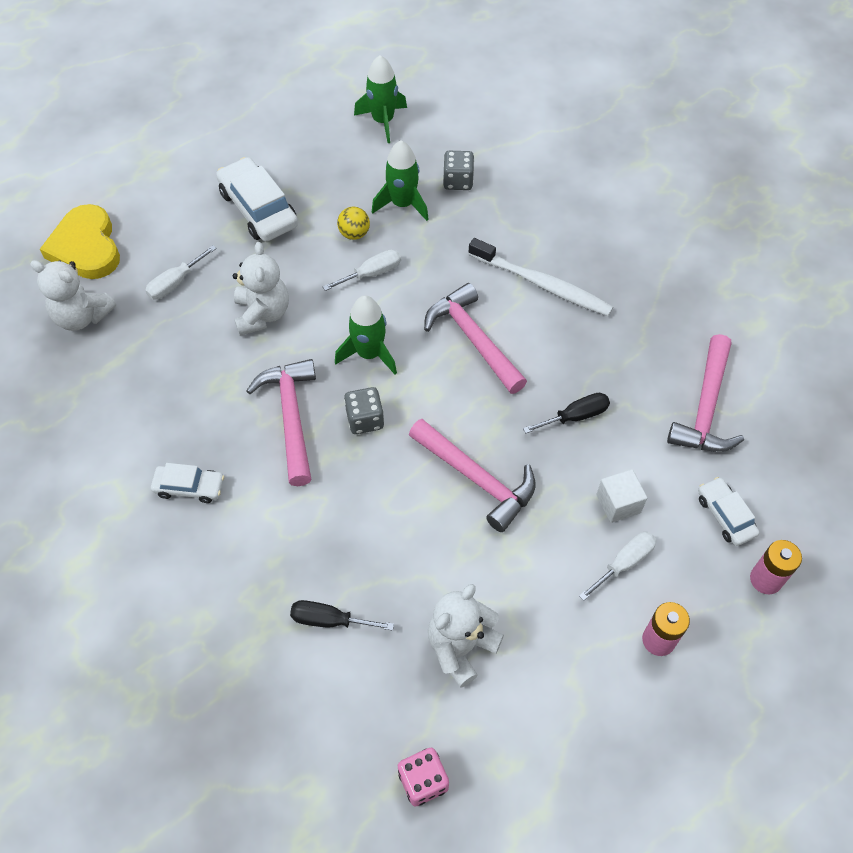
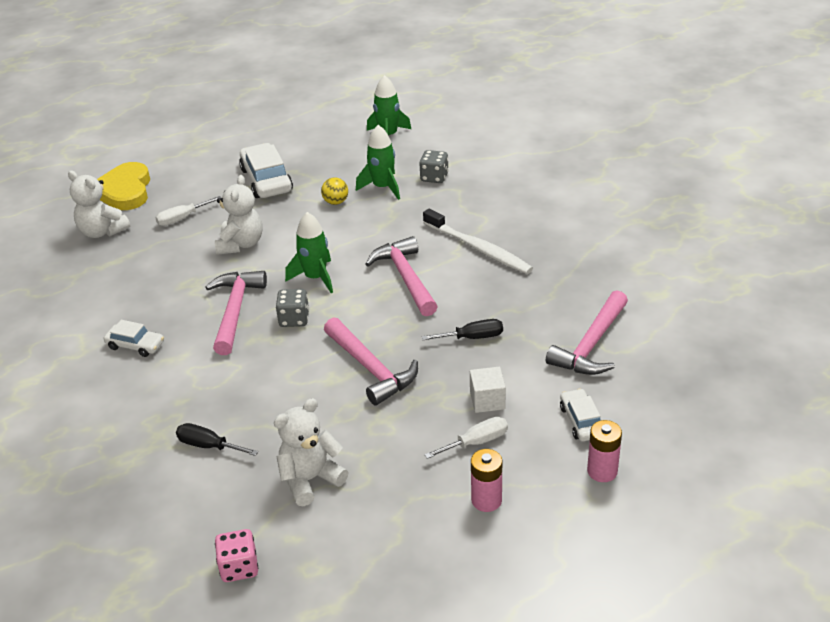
camera: 15 degrees right, 20 degrees down
(372, 273) = (339, 228): white screwdriver -> none

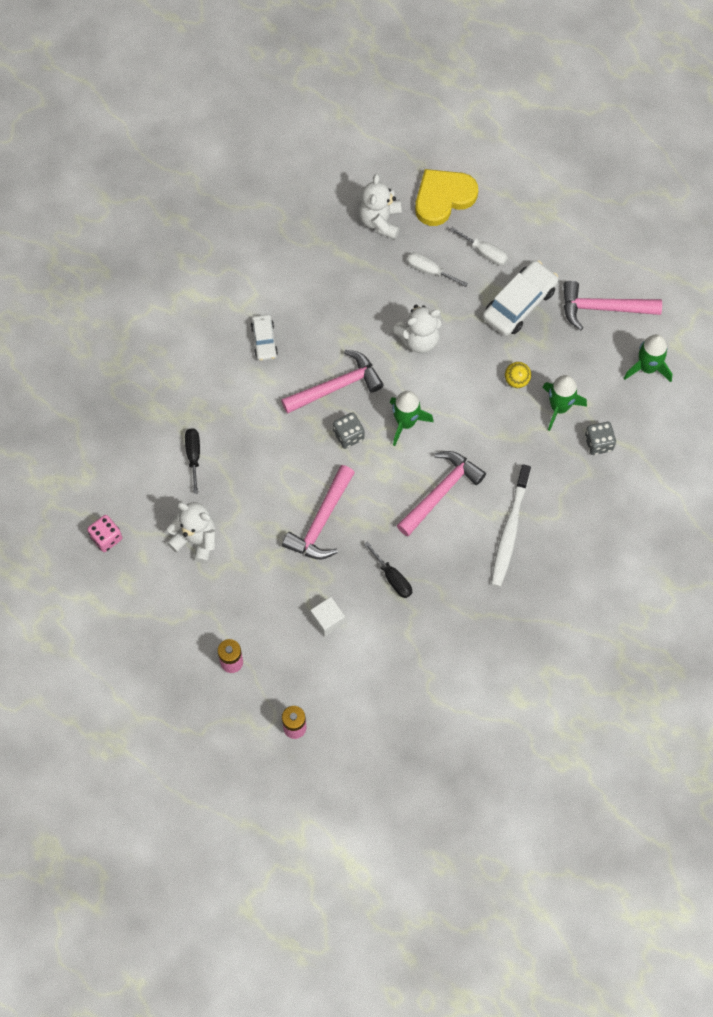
camera: 60 degrees right, 30 degrees up
(476, 442) = (282, 631): white screwdriver -> white screwdriver (485, 252)
(581, 421) = (338, 695): white car -> none
(591, 345) = (427, 670): pink hammer -> pink hammer (603, 308)

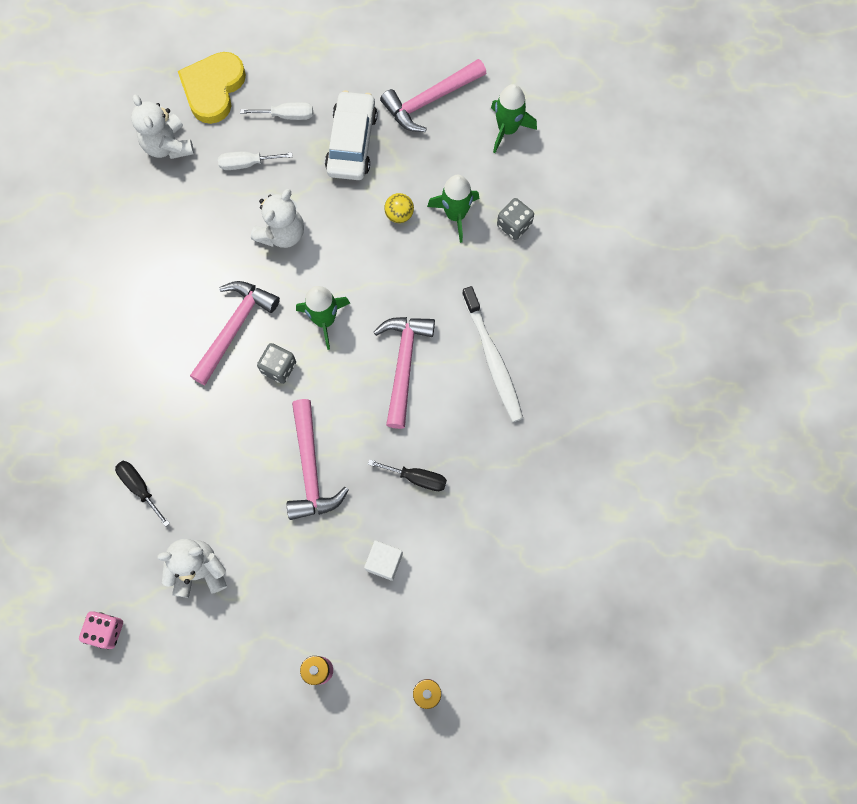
camera: 35 degrees left, 5 degrees up
(264, 340) = (133, 328): white car -> none

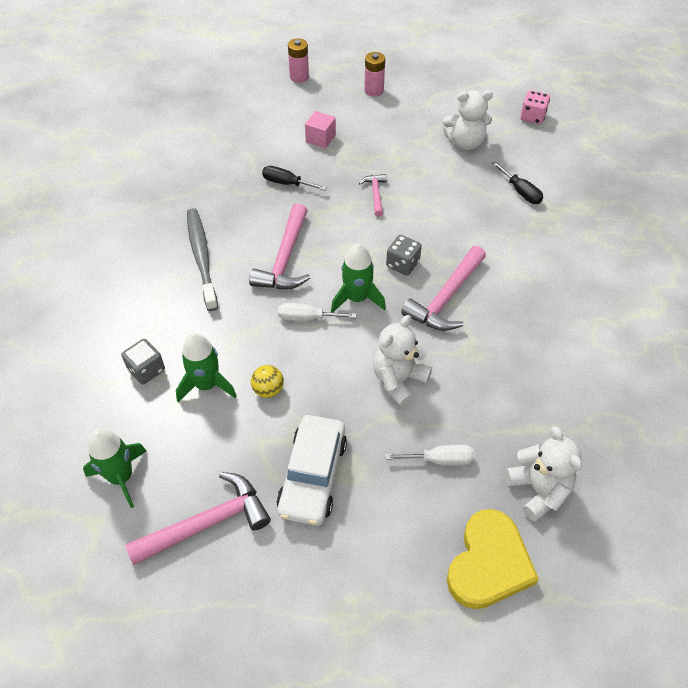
camera: 175 degrees left, 20 degrees down
(287, 115) = (391, 517): white screwdriver -> white screwdriver (307, 318)
(311, 469) = (375, 194): pink hammer -> pink hammer, size x0.54
(384, 562) = (320, 139): white cube -> pink cube
(493, 359) = (201, 257): white toothbrush -> grey toothbrush

